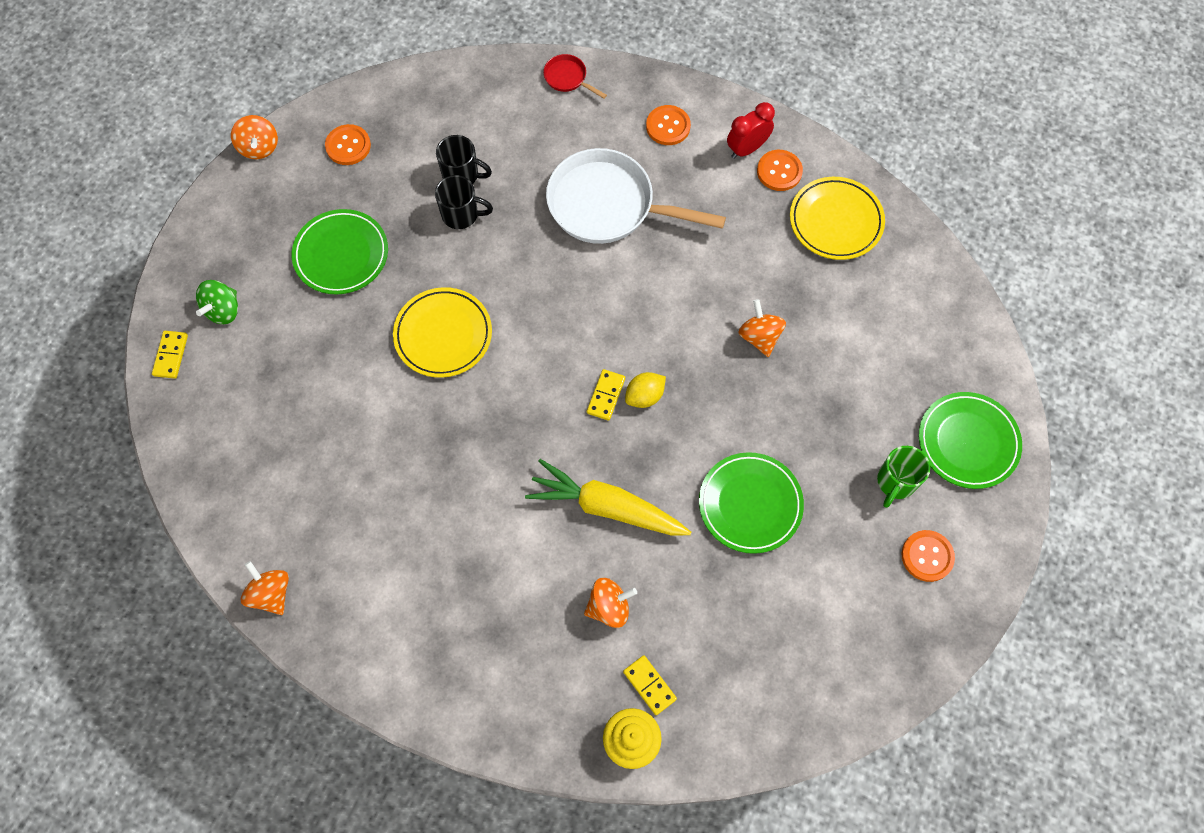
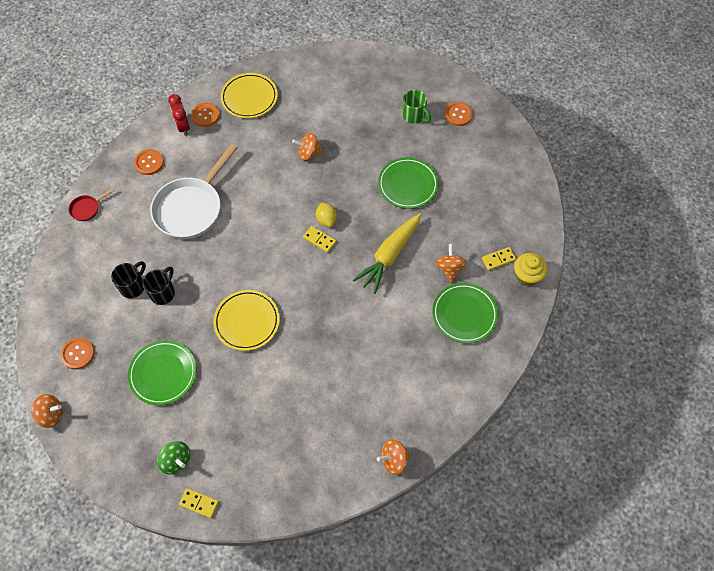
camera: 75 degrees left, 5 degrees down
(967, 442) = (401, 79): green plate -> green plate (464, 314)

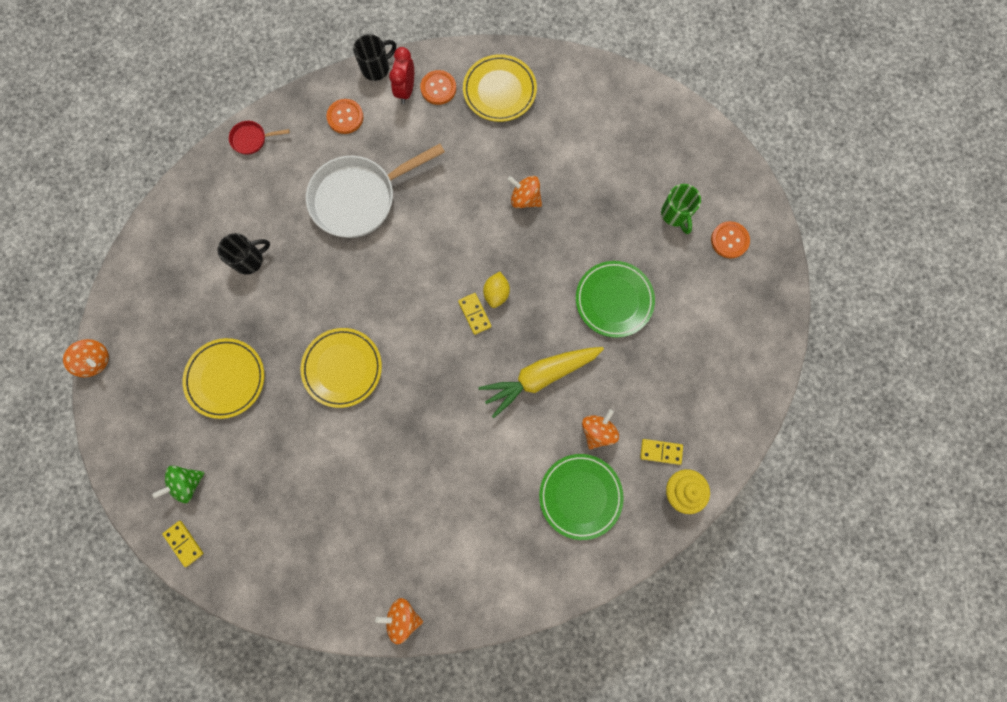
camera: 30 degrees right, 15 degrees up
(78, 354) = (155, 307): orange button -> none
(163, 293) = (276, 285): black mug -> black mug (376, 68)
(163, 373) = (226, 379): green plate -> yellow plate
(176, 460) = (187, 483): green spinning top -> green spinning top turned 75 degrees clockwise

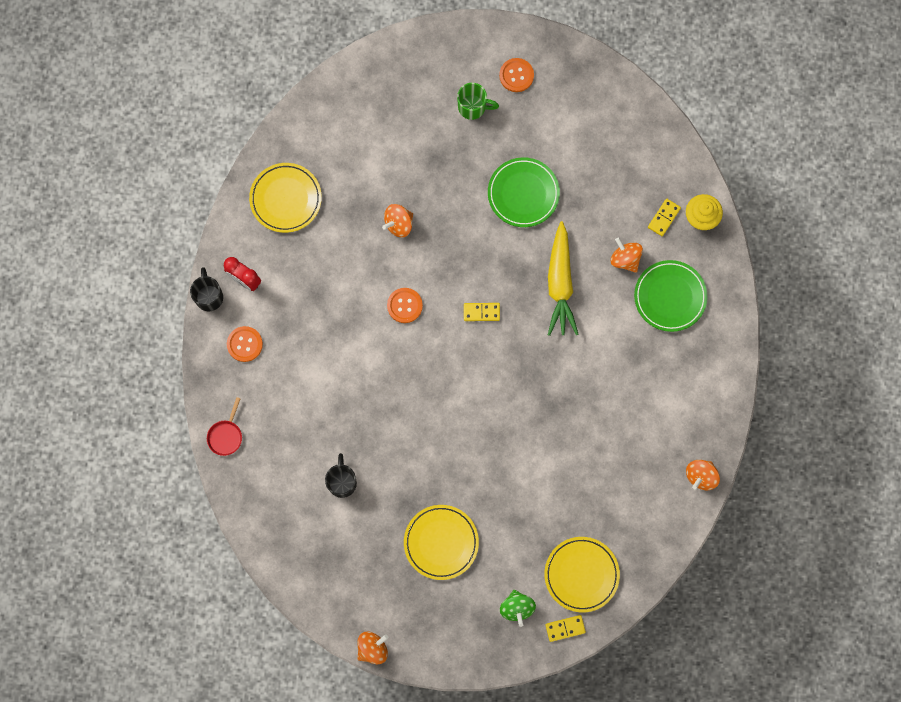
camera: 65 degrees left, 0 degrees up
(342, 368) = (477, 441): yellow plate -> yellow plate (581, 574)
(359, 198) = (330, 364): white pan -> none
(438, 88) = (257, 251): orange button -> orange button (404, 305)
(496, 293) = (472, 286): yellow lemon -> none

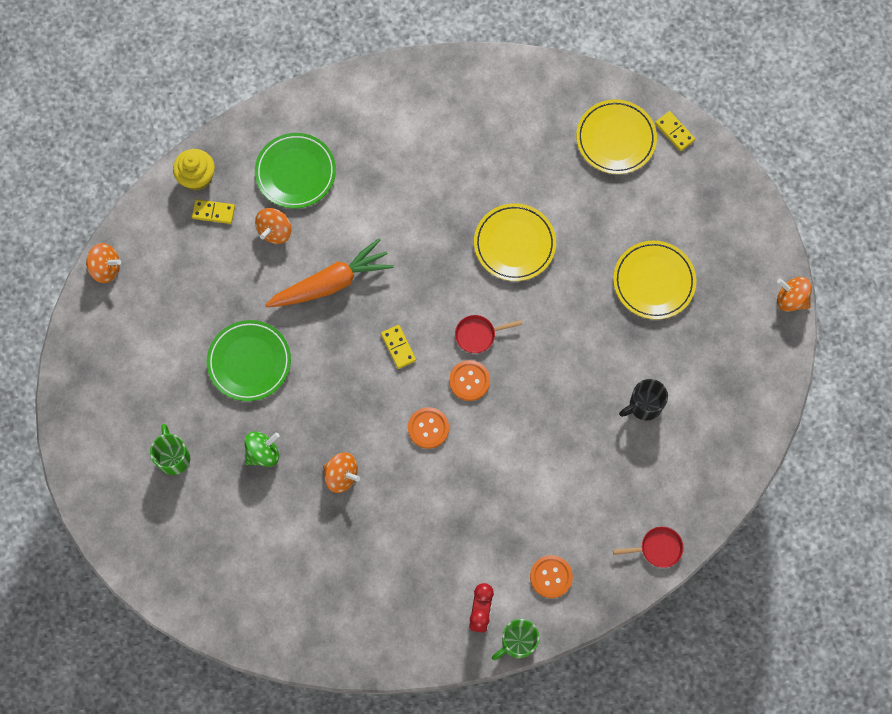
camera: 115 degrees left, 5 degrees down
(209, 296) = (517, 642): black mug -> green mug
(286, 199) = (368, 611): yellow plate -> yellow plate (514, 244)
(462, 379) = (478, 335): none -> red pan
(516, 75) = (117, 427): orange button -> orange button (469, 381)
(517, 608) = (679, 183): green spinning top -> green spinning top (263, 453)
(560, 283) = (331, 283): yellow carrot -> orange carrot
(701, 476) = (464, 72): orange spinning top -> orange spinning top (106, 268)

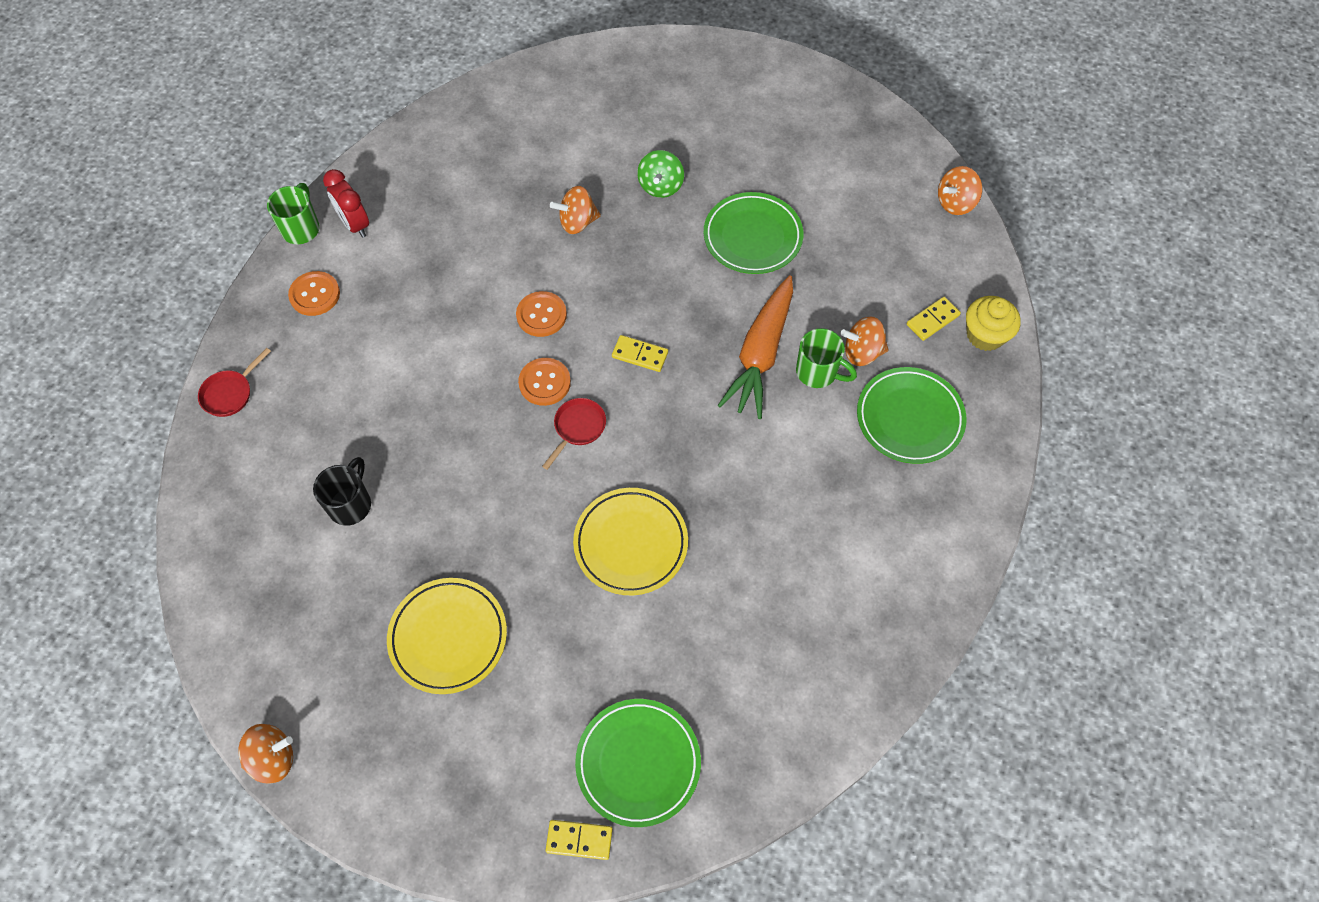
camera: 135 degrees right, 10 degrees down
(173, 457) = (727, 128): green mug -> green mug (818, 372)
(275, 231) = (862, 352): orange spinning top -> orange spinning top turned 75 degrees counterclockwise
(615, 139) = (638, 763): yellow plate -> green plate

